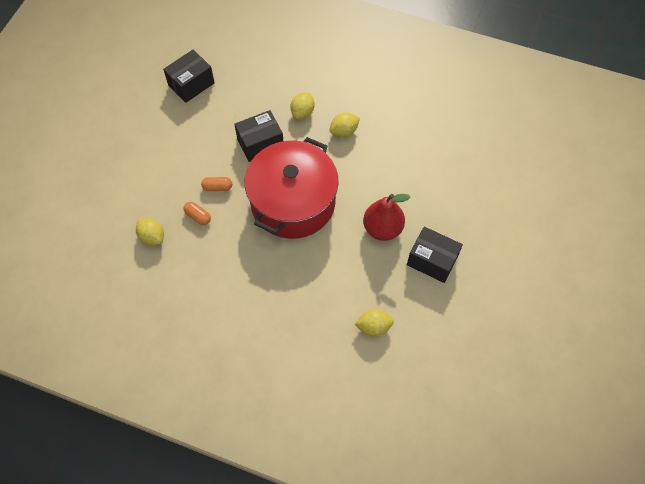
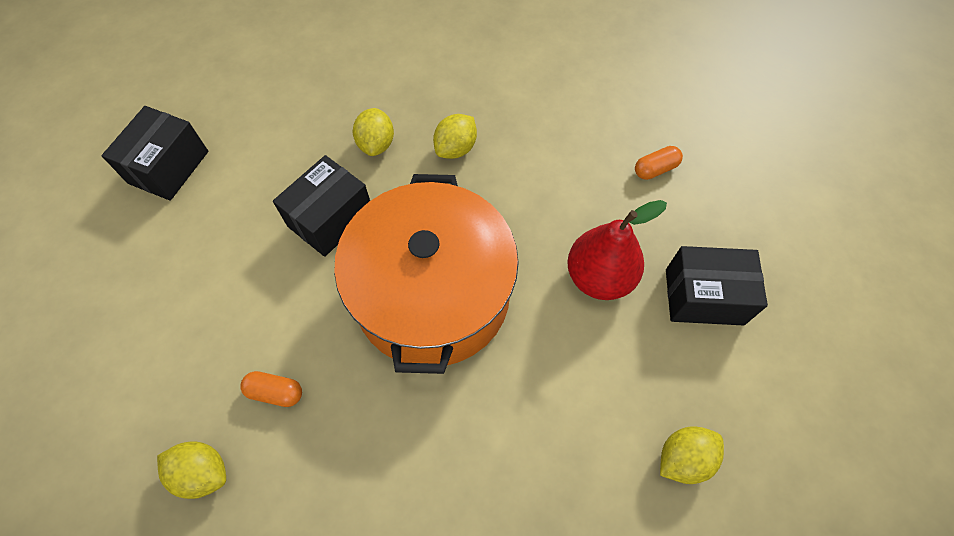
camera: 25 degrees left, 0 degrees up
(217, 187) = (289, 323): orange capsule -> orange capsule (655, 169)
(293, 202) = (432, 294): red pot -> orange pot

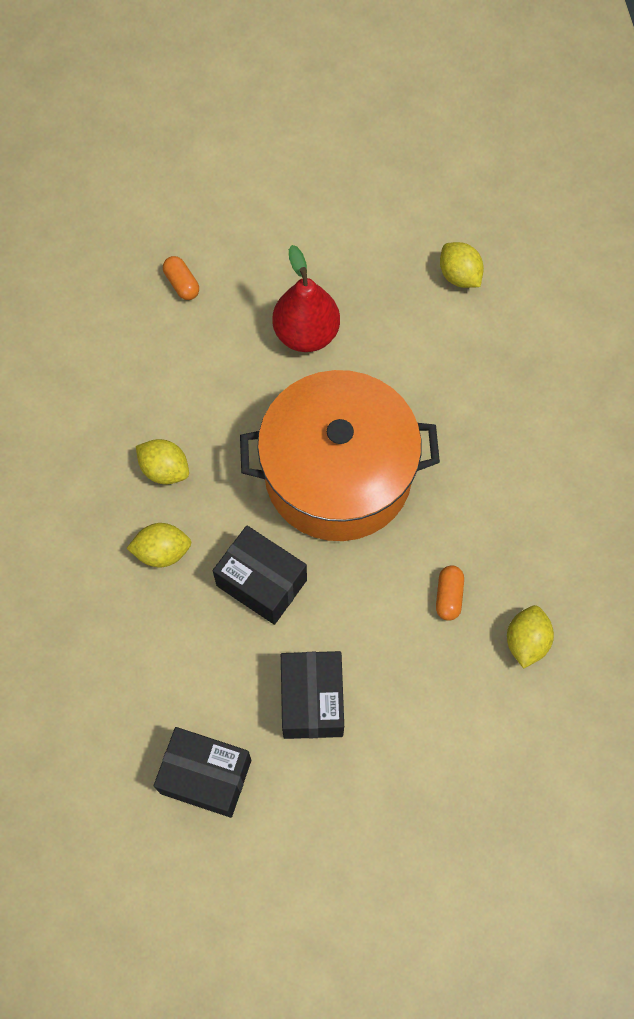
camera: 95 degrees left, 5 degrees up
(704, 297) = (317, 252): black box -> black box (312, 700)

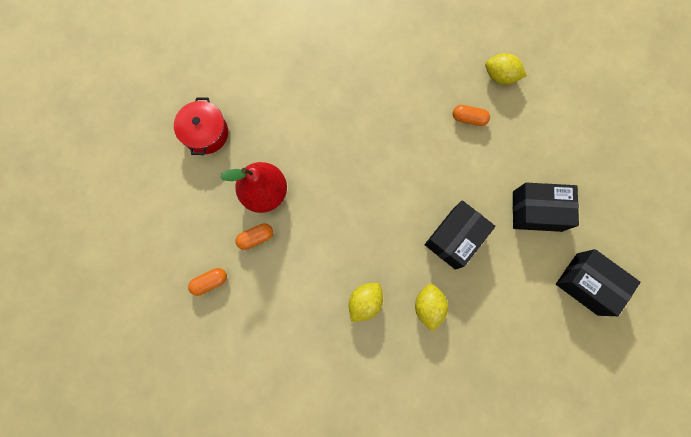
camera: 85 degrees left, 10 degrees up
(206, 776) = (587, 284): black box -> black box turned 75 degrees counterclockwise
(243, 330) = (256, 237): none -> orange capsule
(338, 474) = (377, 180): orange pot -> none
(382, 254) = (206, 133): none -> red pot
(459, 276) = (231, 83): yellow lemon -> none

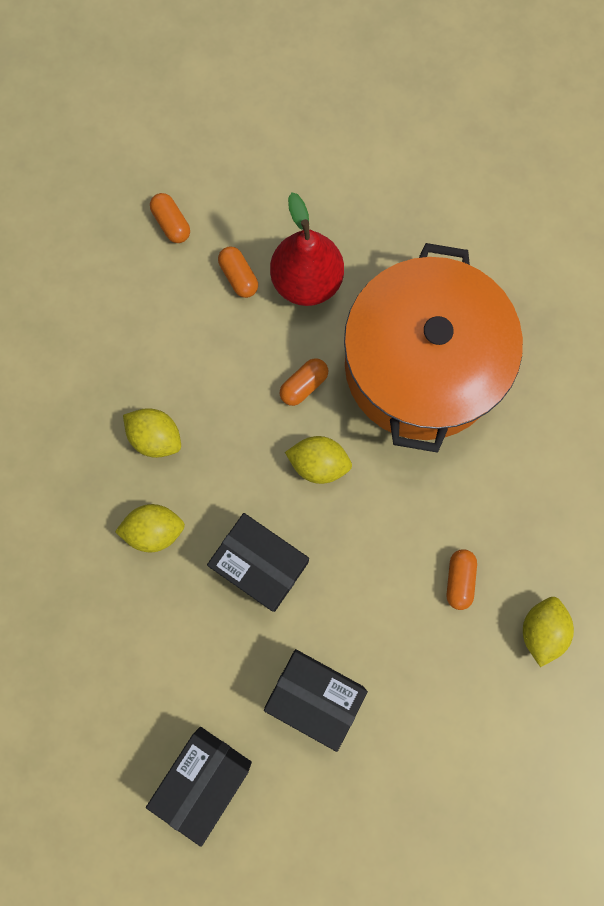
camera: 85 degrees right, 0 degrees up
(206, 133) = (389, 189): red pot -> none
(331, 125) = (421, 366): none -> orange pot
(337, 200) = (304, 385): none -> orange capsule
(390, 196) = (318, 463): none -> yellow lemon
(537, 211) = (314, 695): black box -> black box turned 60 degrees counterclockwise

